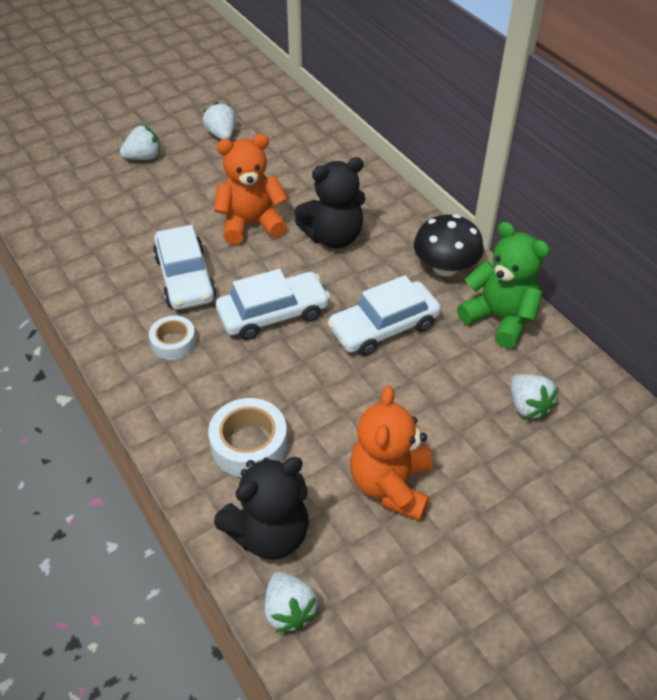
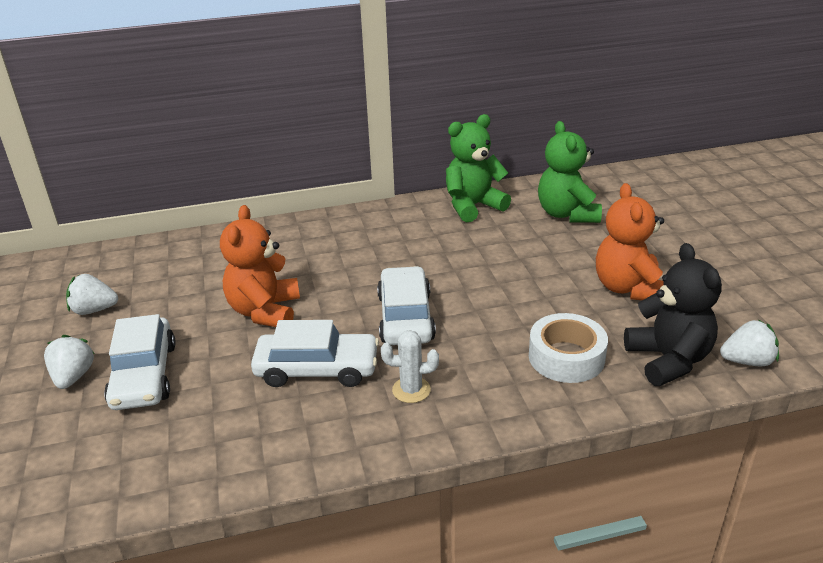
camera: 70 degrees left, 15 degrees down
(173, 342) = (411, 390): white tape -> white cactus
(333, 237) = (322, 265): black teddy bear -> none
(383, 327) = (455, 260): white car -> white car (144, 375)
(391, 485) = (628, 288): orange teddy bear -> orange teddy bear turned 60 degrees clockwise
(445, 267) = (401, 217): black mushroom -> none
(528, 406) = (567, 214): white strawberry -> green teddy bear

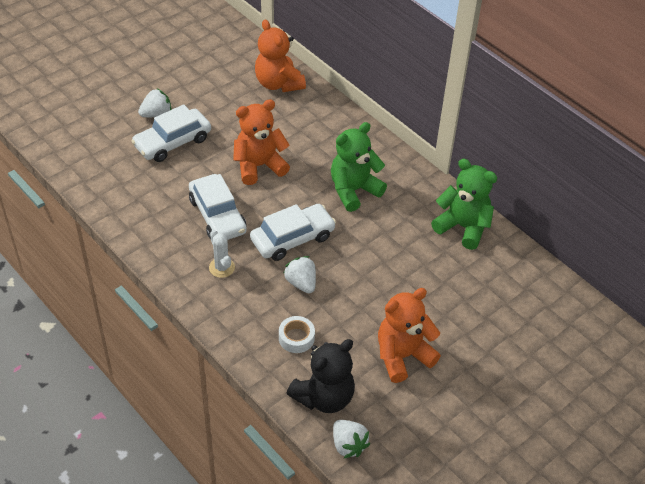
camera: 60 degrees right, 15 degrees up
(94, 310) = (216, 88): white strawberry -> white strawberry (301, 283)
(146, 261) = (278, 83): none -> orange teddy bear
(566, 357) = (296, 338): white tape -> white tape, size x0.65
(567, 214) = (491, 291): green teddy bear -> green teddy bear (354, 190)

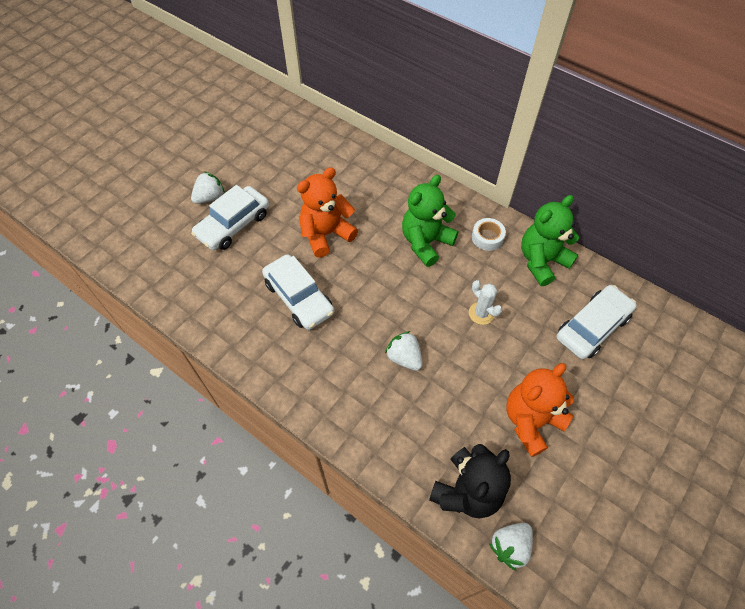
camera: 10 degrees left, 10 degrees up
(221, 267) = (318, 357): white cactus -> white cactus (481, 313)
(278, 83) = (321, 143): orange teddy bear -> none
(292, 238) = (381, 308): white car -> white car (592, 327)
(296, 338) = (417, 424): white tape -> white tape (487, 237)
(348, 445) = (510, 546): white strawberry -> white strawberry turned 90 degrees clockwise
(463, 227) = (542, 261): green teddy bear -> green teddy bear turned 60 degrees counterclockwise

